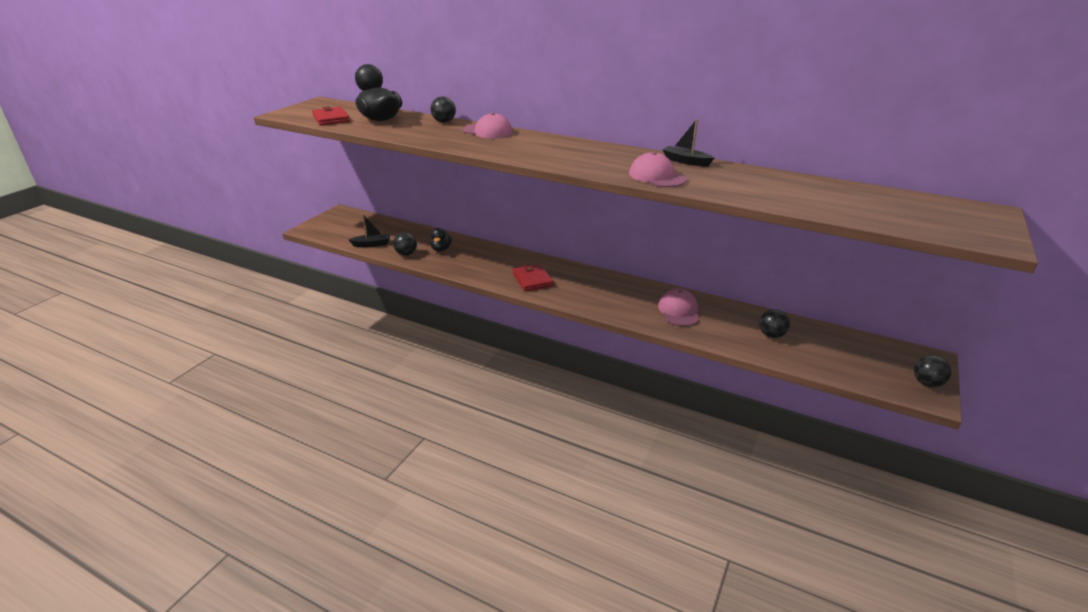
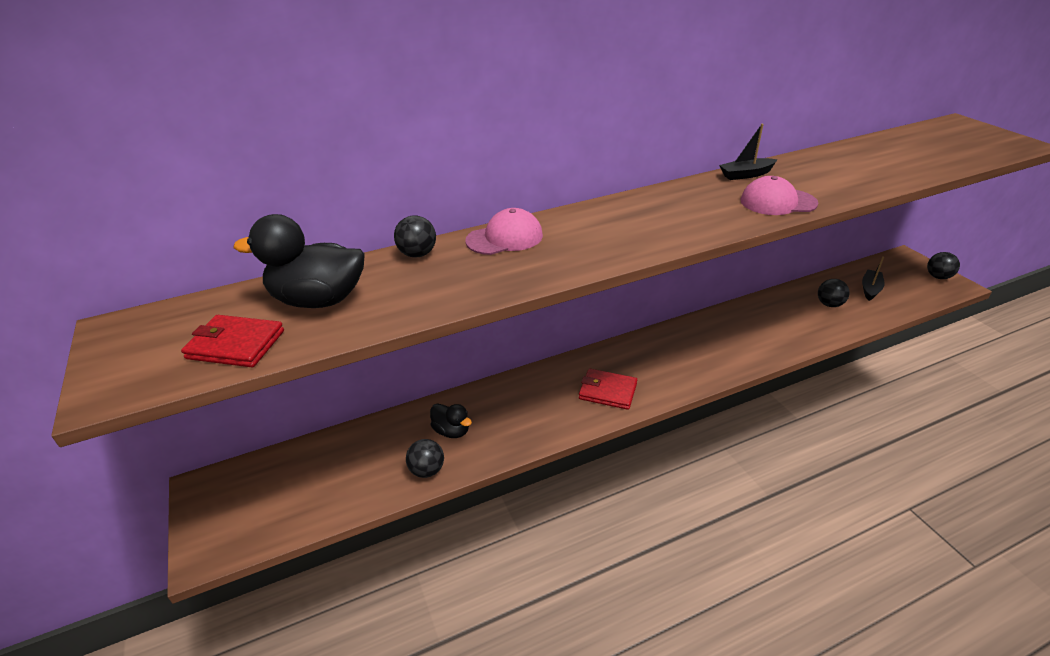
camera: 50 degrees left, 5 degrees up
(372, 244) = (355, 494): black boat -> black boat (870, 289)
(679, 311) = (753, 330): pink cap -> none

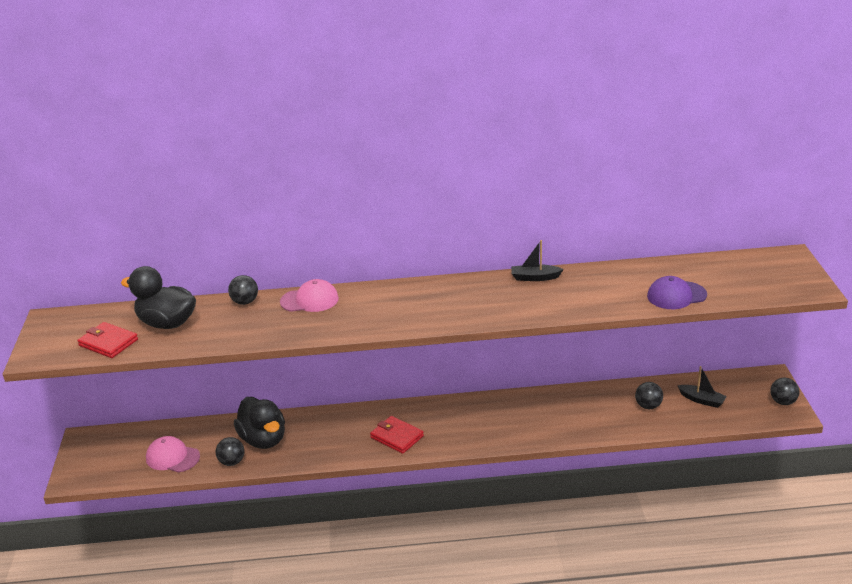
camera: 20 degrees right, 5 degrees down
(452, 431) = (263, 439): black duck -> black duck, size x1.80
(777, 202) = (531, 307): pink cap -> pink cap (172, 457)
(870, 289) = (702, 400): black boat -> black boat turned 75 degrees clockwise
(909, 168) = (676, 295): none -> purple cap

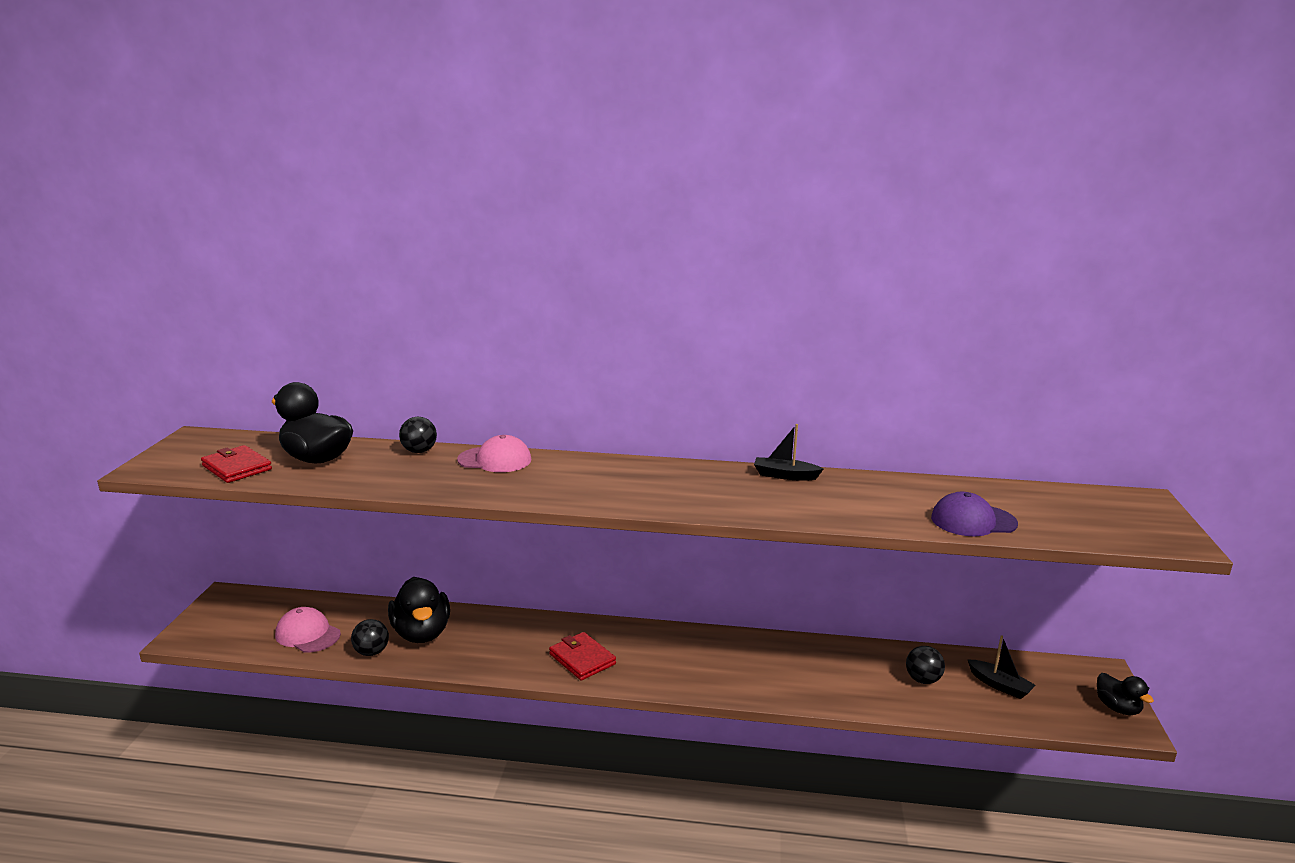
camera: 10 degrees right, 10 degrees down
(783, 402) = (1117, 708): black ball -> black duck

